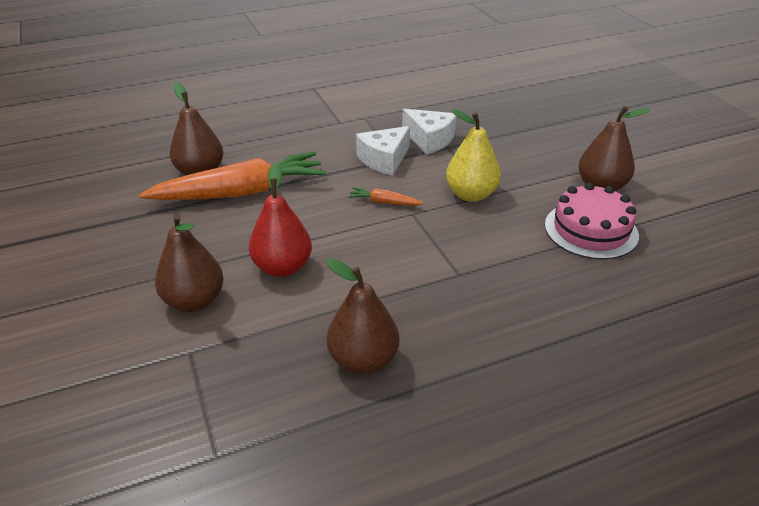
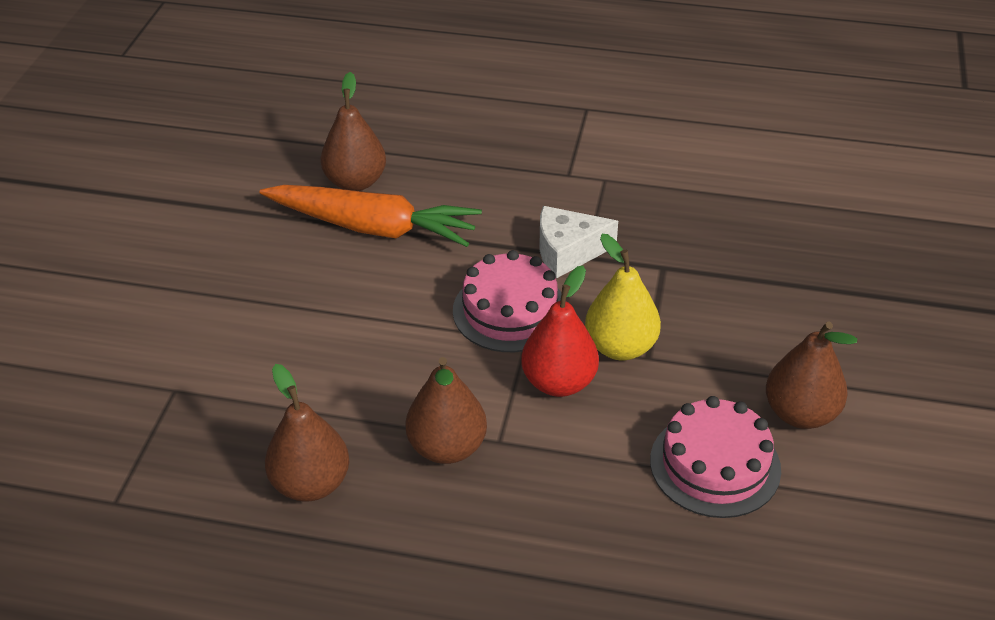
camera: 35 degrees right, 5 degrees up
(194, 301) = (222, 338): brown pear -> brown pear (447, 447)
(282, 267) = (332, 341): red pear -> red pear (559, 382)
(384, 202) = (510, 310): orange carrot -> pink cake
(429, 140) = (652, 246): white cheese -> none

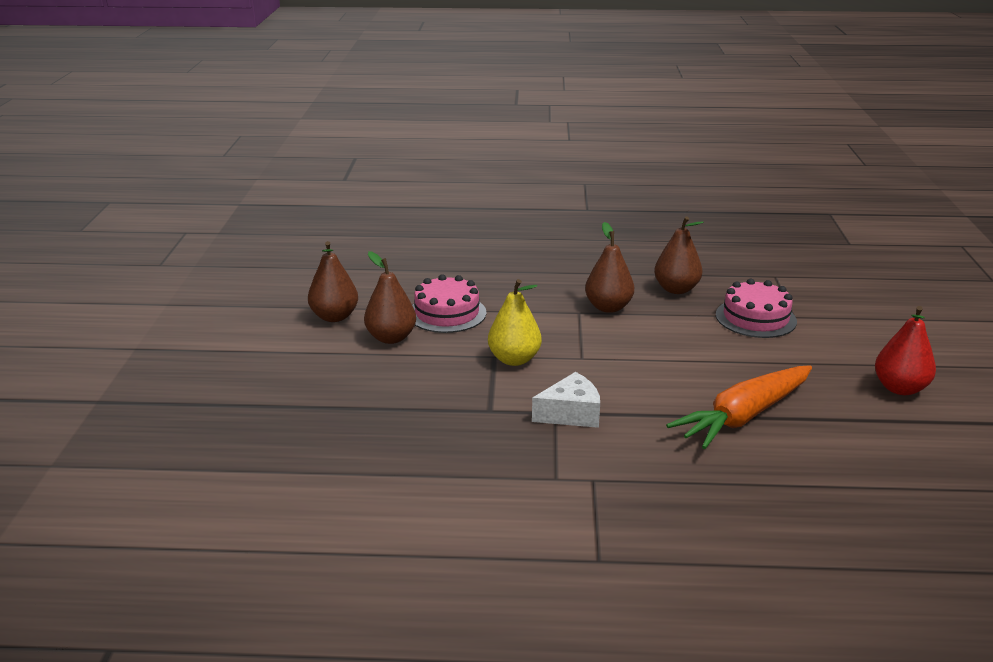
camera: 170 degrees right, 15 degrees down
(355, 182) = (790, 452): brown pear -> brown pear (334, 317)
(373, 227) = (743, 416): orange carrot -> orange carrot turned 45 degrees counterclockwise
(510, 310) = (601, 372): pink cake -> pink cake (755, 318)
(559, 382) = (551, 339): red pear -> red pear (900, 388)

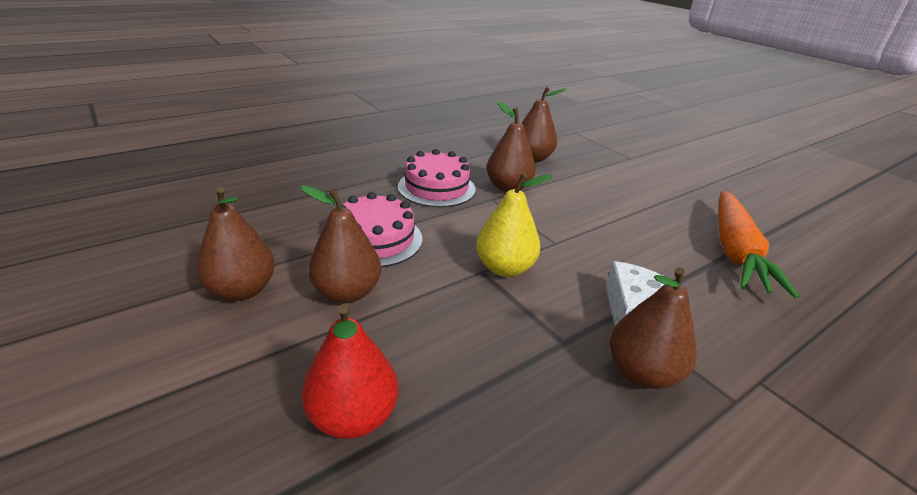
camera: 40 degrees left, 5 degrees up
(516, 442) = (642, 372): none -> brown pear
(755, 318) = (612, 166): pink cake -> pink cake (436, 188)
(900, 388) = (762, 191): red pear -> red pear (353, 416)

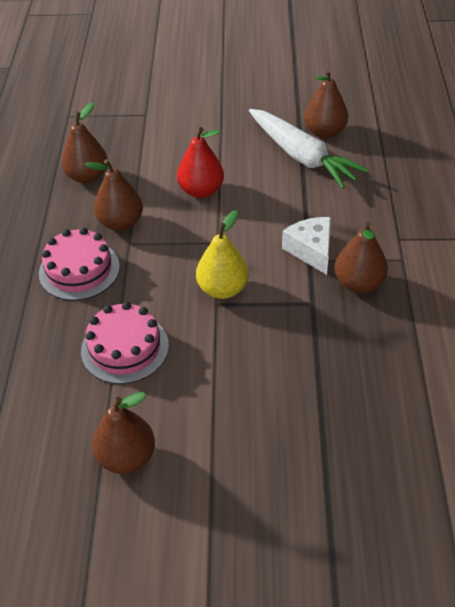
camera: 50 degrees left, 15 degrees up
(347, 292) = (179, 393): brown pear -> brown pear (324, 132)
(353, 416) = (296, 434): red pear -> red pear (201, 191)
(735, 251) = (302, 156): orange carrot -> white carrot

